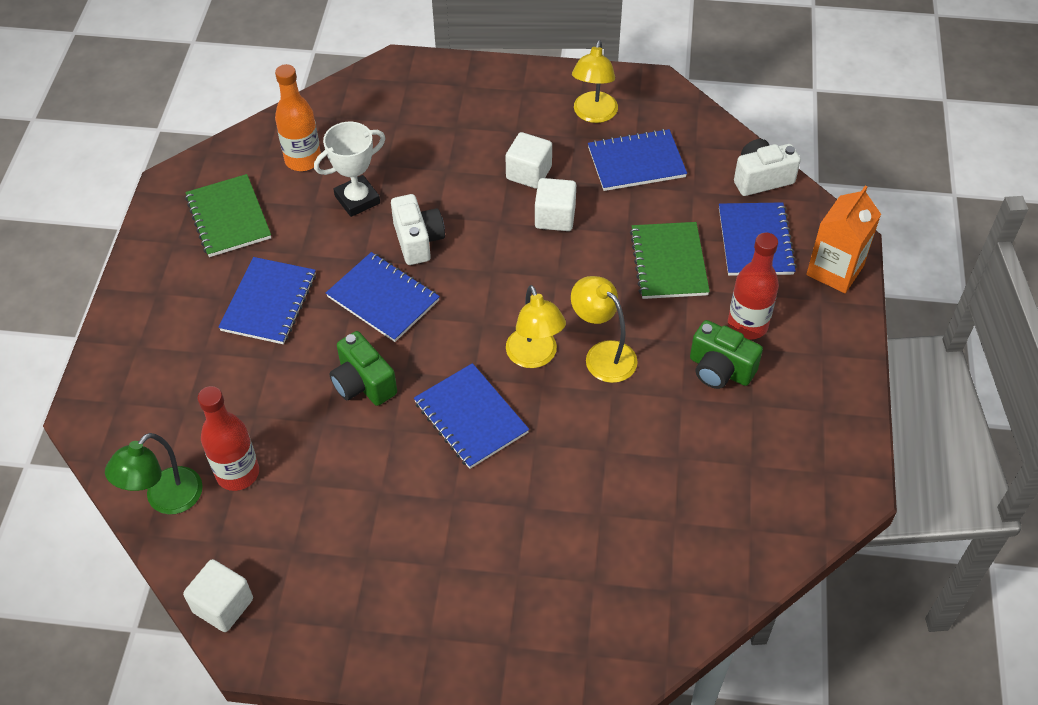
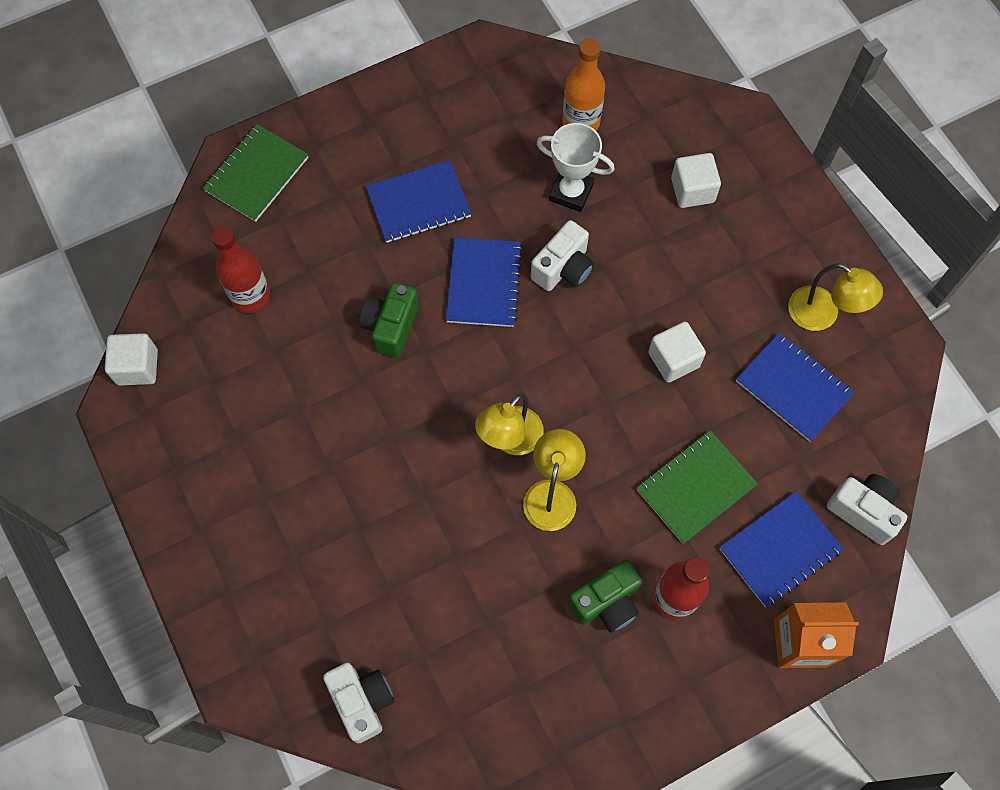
camera: 55 degrees right, 15 degrees up
(166, 499) = (197, 264): green lamp -> none
(228, 217) = (479, 113): green notebook -> green notebook (257, 174)
(471, 417) = (415, 429): blue notebook -> none
(529, 173) = (707, 306): white cube -> white cube (692, 190)
(593, 114) = (822, 315): yellow lamp -> yellow lamp turned 120 degrees counterclockwise
(684, 590) = (362, 701): none -> white camera
(720, 369) = (606, 602): green camera -> green camera turned 120 degrees counterclockwise

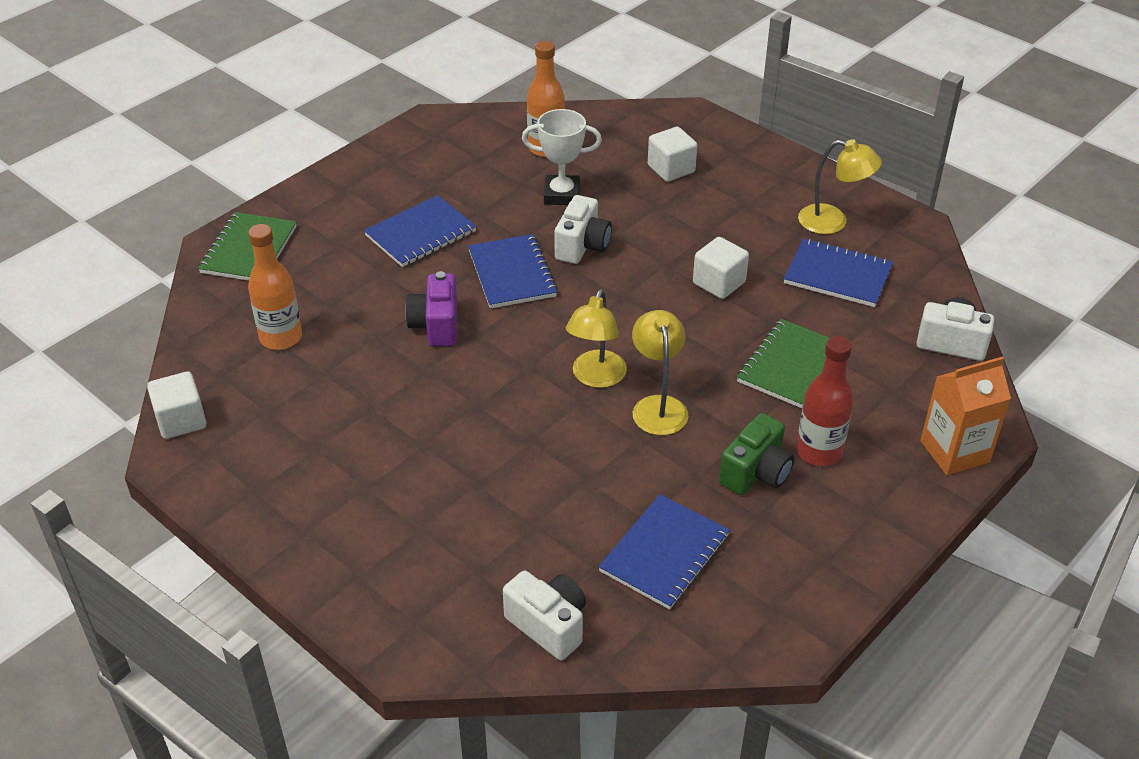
camera: 20 degrees left, 25 degrees down
(250, 296) = (281, 338): red bottle -> orange bottle
(391, 326) = (436, 325): green camera -> purple camera
(780, 550) = (894, 389): blue notebook -> blue notebook (664, 553)

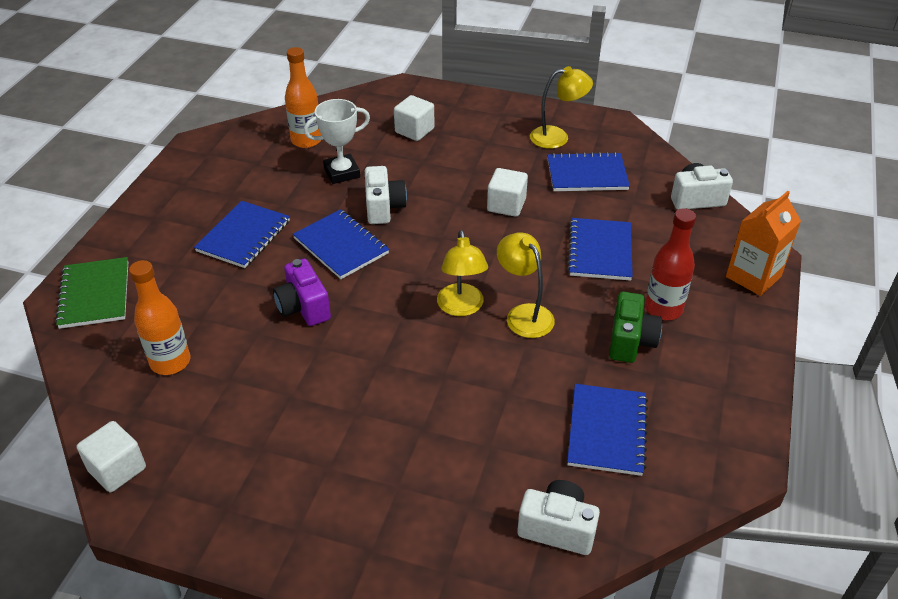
camera: 25 degrees left, 0 degrees up
(791, 366) = (600, 251): green notebook -> blue notebook

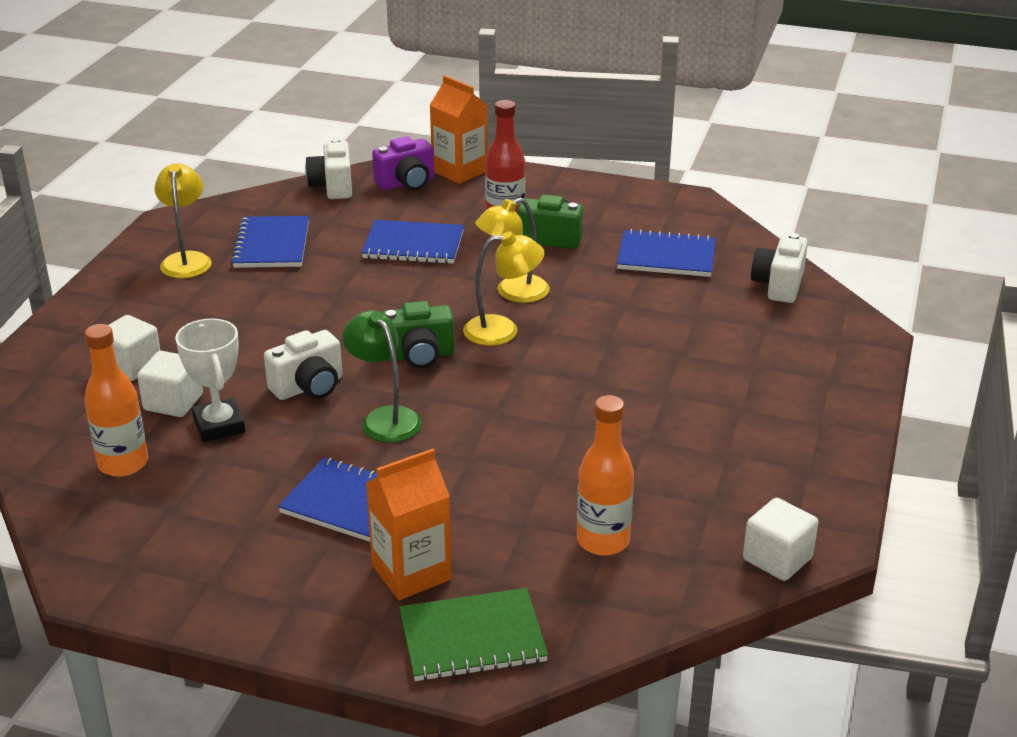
camera: 90 degrees left, 10 degrees down
(166, 265) = (411, 572): none -> orange carton
(303, 307) = (501, 441): purple camera -> purple camera (406, 183)
(341, 246) = (384, 418): blue notebook -> green lamp
(384, 208) = (309, 387): white camera -> white camera turned 150 degrees clockwise
(423, 260) = (419, 356): none -> green camera
(506, 205) = (321, 298): white cube -> white cube (173, 402)

